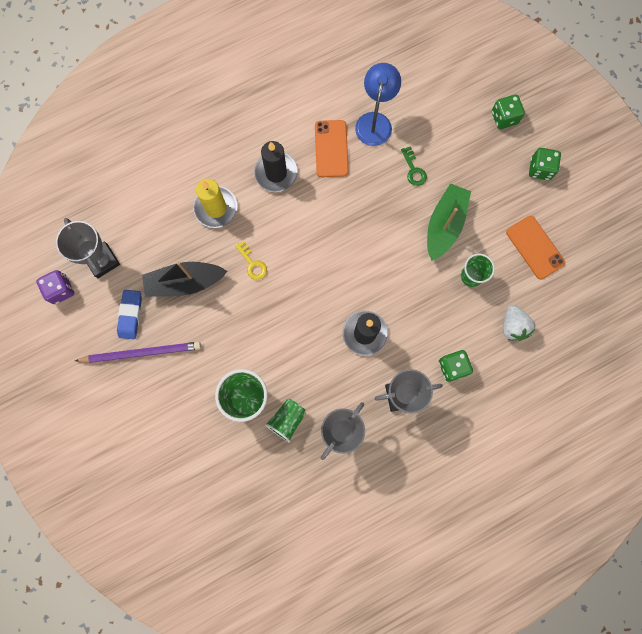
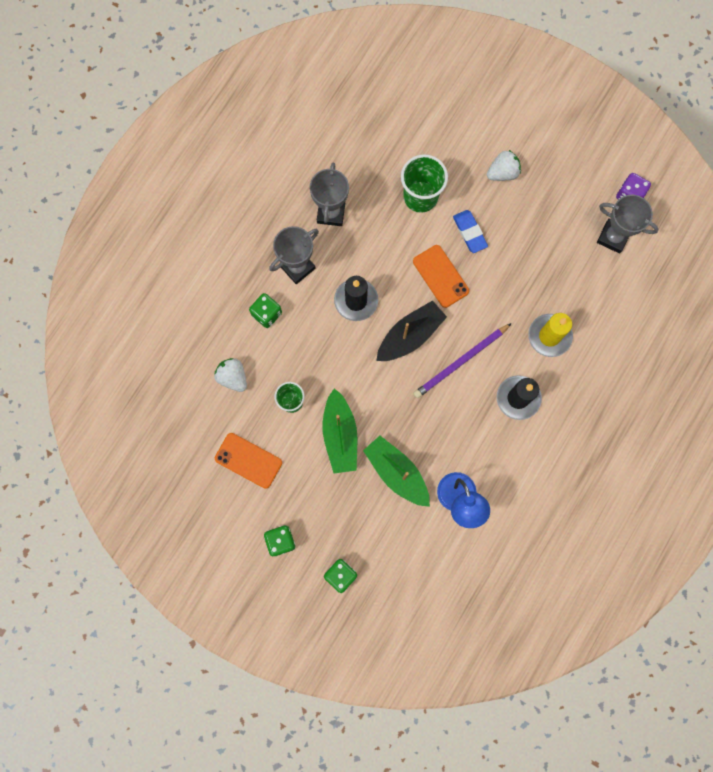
camera: 150 degrees right, 0 degrees up
(130, 315) = (558, 207): blue eraser -> blue eraser (469, 232)
(142, 353) = (528, 184): purple pencil -> purple pencil (460, 362)
(158, 377) = (502, 173): none -> white strawberry
(184, 282) = (532, 258): black boat -> black boat (410, 335)
(252, 263) = (486, 306): yellow key -> none
(287, 420) = (378, 197): green cup -> none
(331, 149) = (483, 450): orange phone -> orange phone (440, 276)
(413, 170) = (396, 472): green key -> green boat

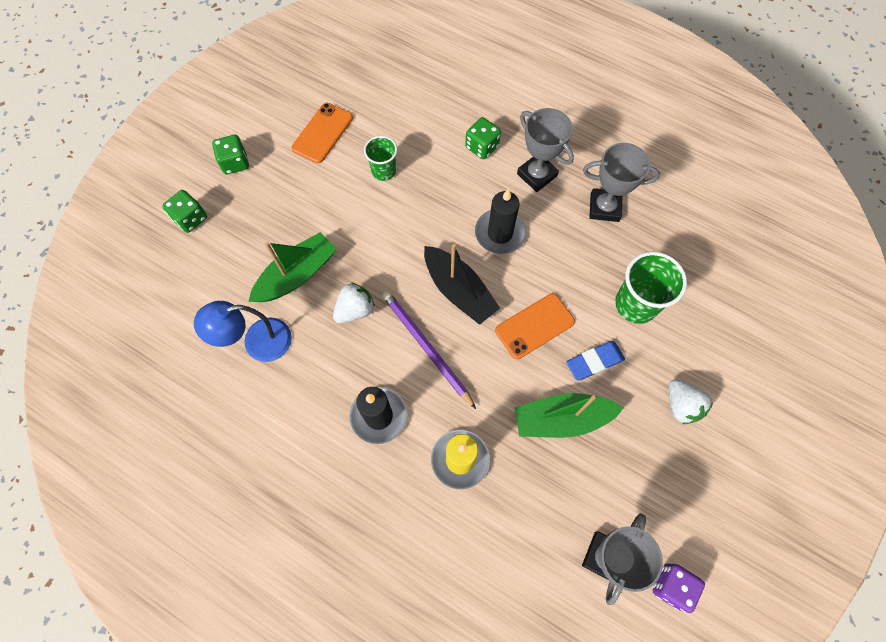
camera: 90 degrees right, 10 degrees down
(233, 377) = (412, 118): white strawberry -> white strawberry (355, 310)
(340, 435) = (343, 218): green boat -> green boat (561, 419)

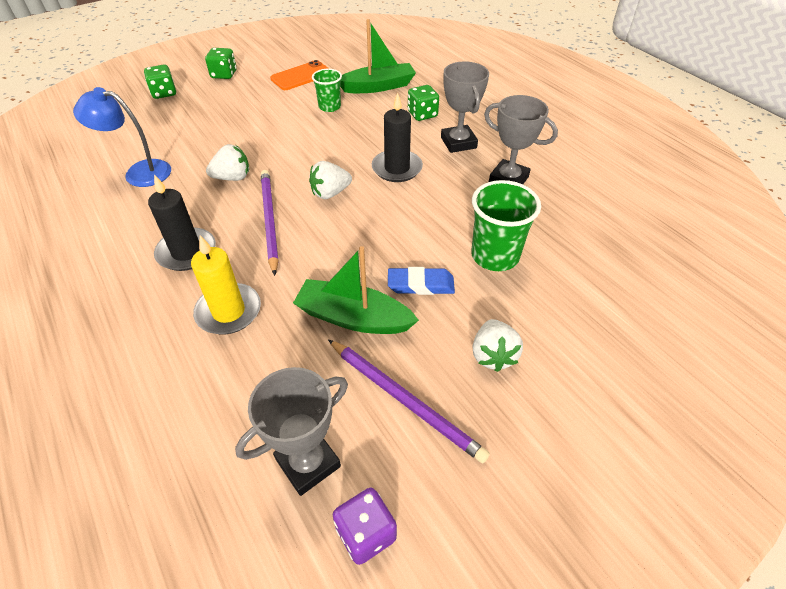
camera: 25 degrees right, 20 degrees down
(297, 275) = (208, 144): green boat -> green boat (378, 86)
(459, 291) = (330, 193): black boat -> white strawberry
(534, 326) = (380, 238): orange phone -> none
(641, 475) = (405, 400): none -> purple pencil

